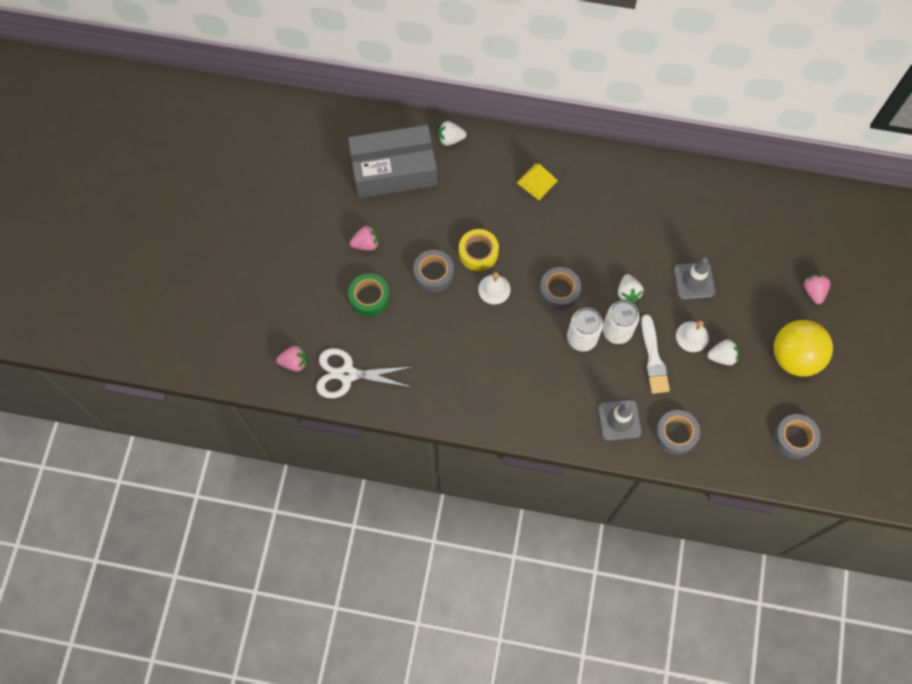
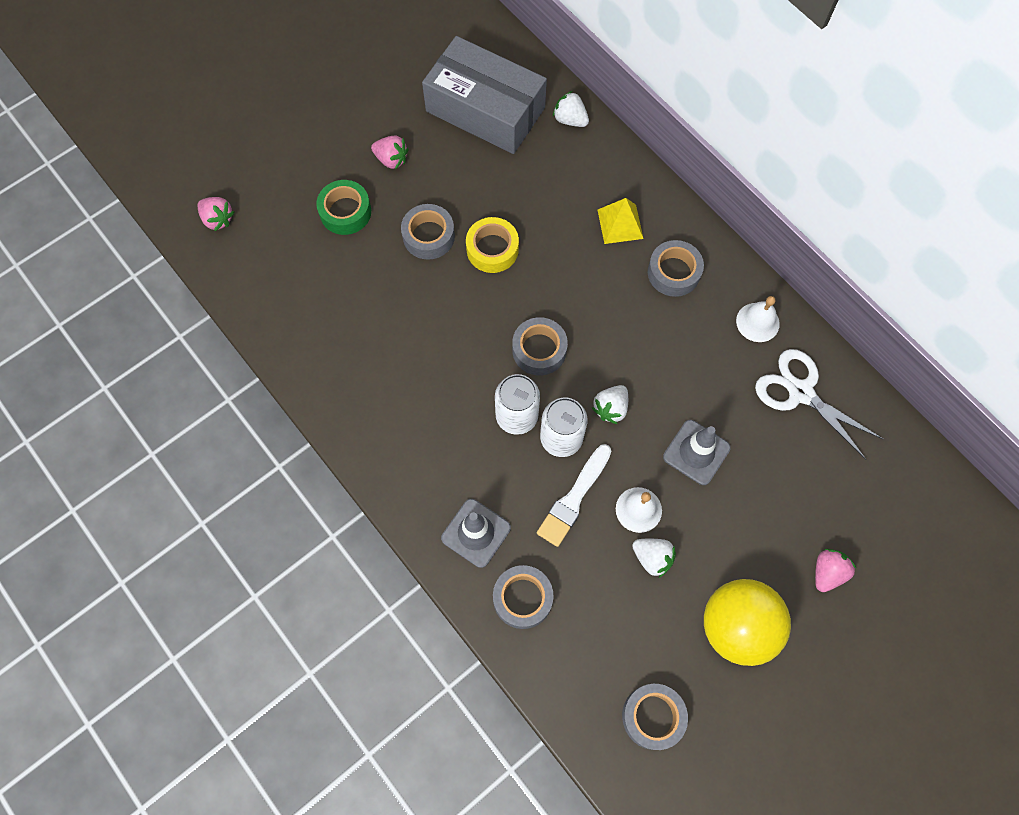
camera: 40 degrees right, 0 degrees up
(347, 374) = (254, 268): white scissors -> white scissors (800, 392)
(494, 289) = (474, 297): white bell -> white bell (757, 322)
(592, 188) = (673, 272): none -> grey tape

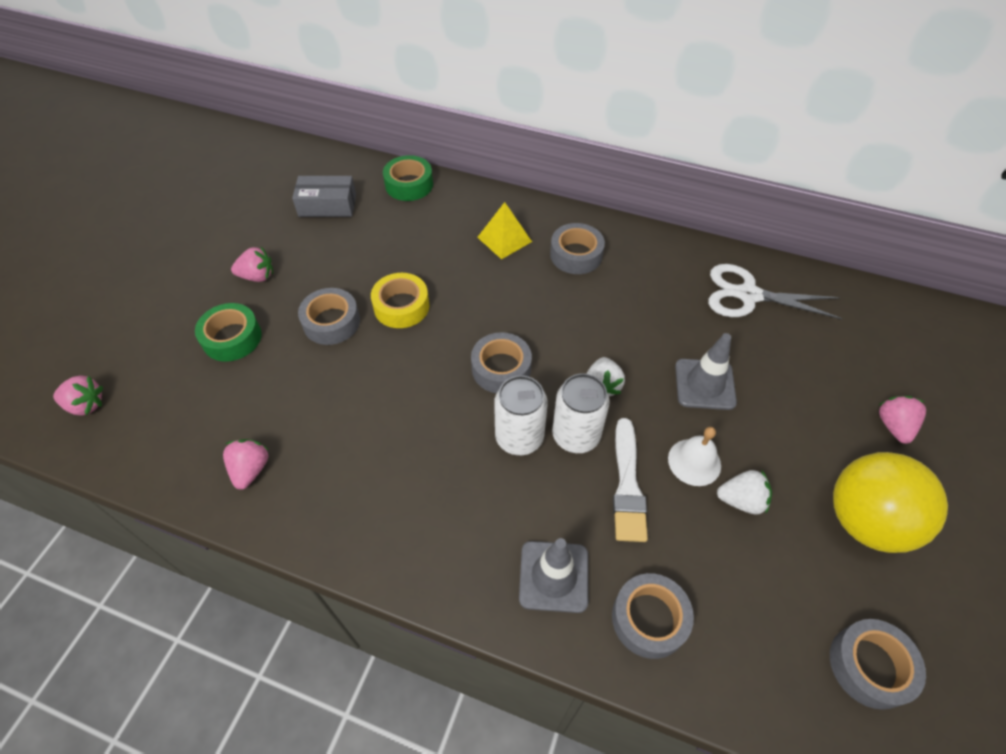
camera: 30 degrees left, 15 degrees down
(310, 336) = (251, 469): none -> pink strawberry
(485, 109) = (327, 205): grey box -> grey box, size x0.53
(570, 120) = (409, 184): white strawberry -> green tape
(757, 322) = (672, 260): white bell -> none

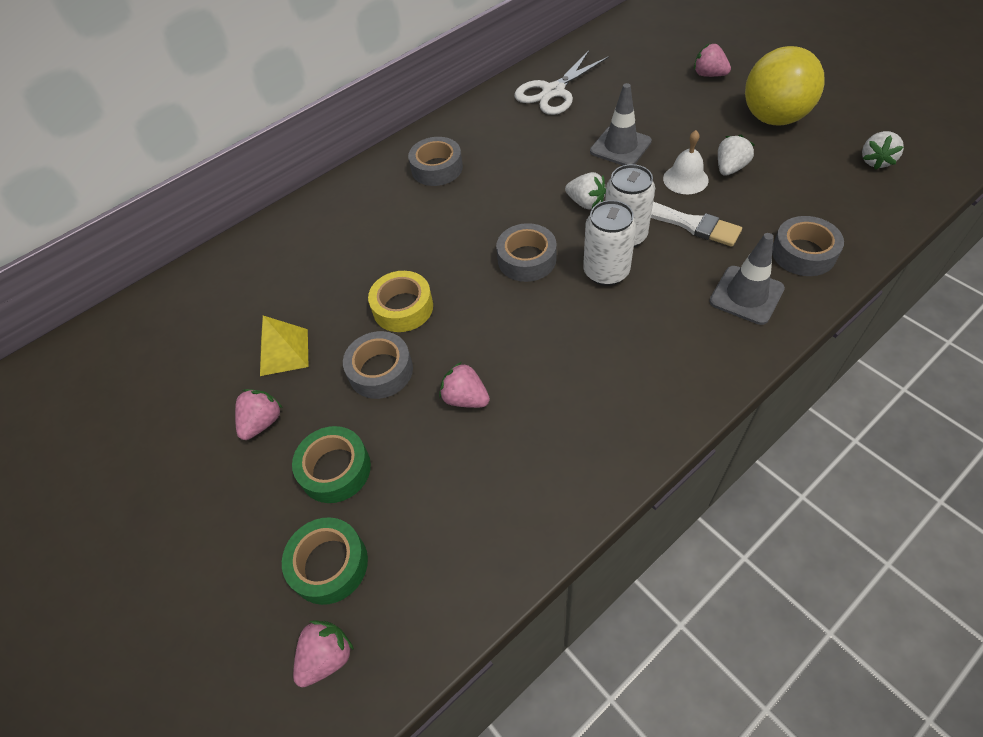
camera: 55 degrees left, 0 degrees up
(251, 469) = (524, 492): pink strawberry -> pink strawberry (465, 398)
(327, 205) = (211, 329): grey box -> none
(409, 184) = (244, 253): green tape -> green tape (329, 564)
(504, 239) = (380, 207): yellow pyramid -> yellow pyramid (284, 352)
(869, 666) = (875, 161): grey tape -> white strawberry

